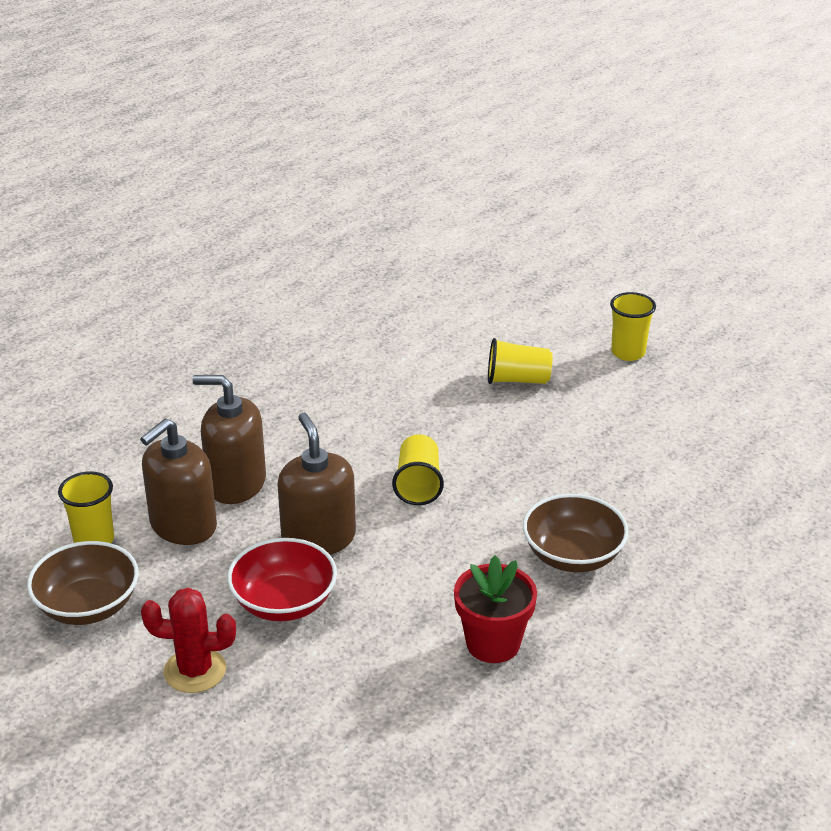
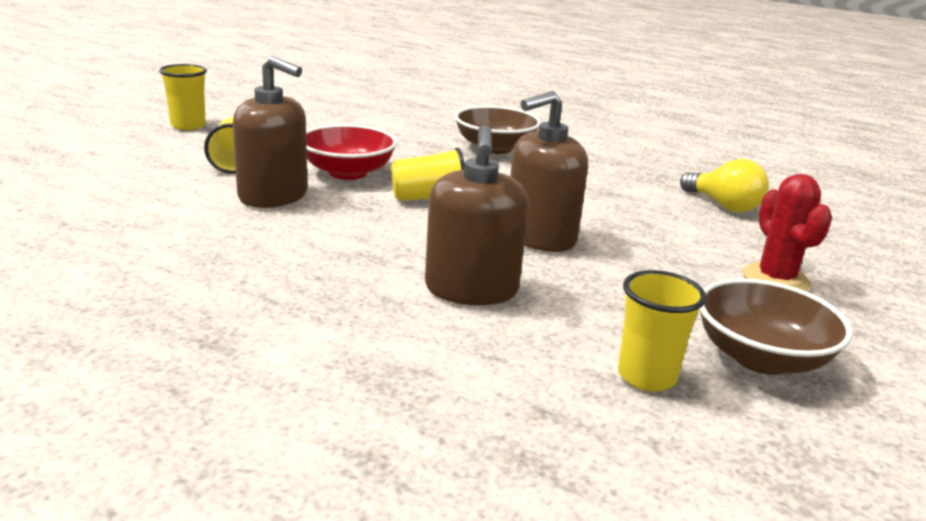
camera: 105 degrees left, 10 degrees down
(183, 525) = (571, 314): brown soap dispenser -> brown soap dispenser (273, 196)
(284, 602) = (645, 246): red bowl -> red bowl (348, 172)
(372, 705) = (723, 206): none -> yellow light bulb
(493, 643) = (615, 170): red flower pot -> none

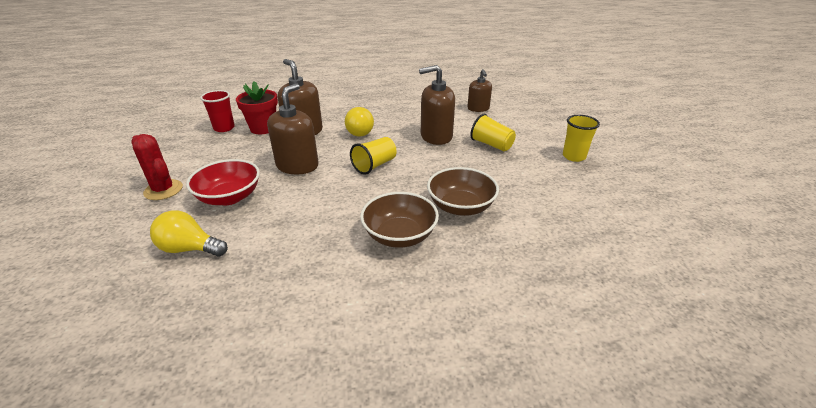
camera: 145 degrees right, 10 degrees up
(96, 203) = (478, 108): none -> brown soap dispenser
(348, 172) = (437, 163): red bowl -> red bowl (229, 197)
(368, 248) = (360, 131): none -> yellow light bulb
(550, 334) = (263, 128): none -> red flower pot
(646, 376) = (224, 128): yellow cup -> red cup
(761, 358) = (180, 147): brown bowl -> brown bowl (460, 206)

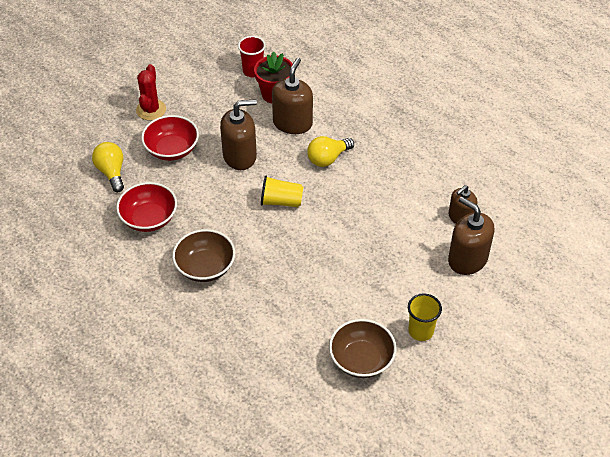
camera: 55 degrees right, 15 degrees up
(290, 248) = (149, 218): none -> red bowl
(436, 136) = (367, 214): brown soap dispenser -> brown soap dispenser (467, 259)
(460, 206) = (268, 284): brown bowl -> brown bowl (361, 359)
(491, 145) = (388, 261): yellow cup -> none

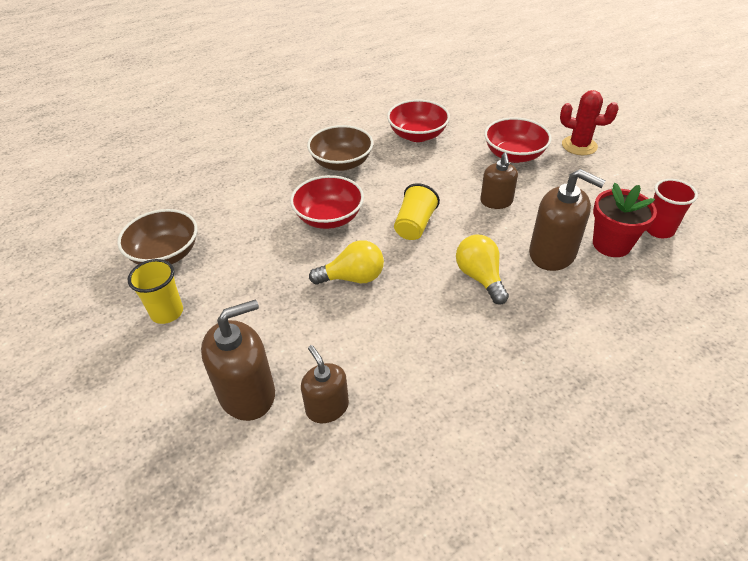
camera: 105 degrees right, 5 degrees down
(111, 172) = (486, 118): yellow light bulb -> yellow light bulb (353, 278)
(240, 156) = (496, 201): brown soap dispenser -> brown soap dispenser, size x0.63
(286, 258) = (329, 218): none -> red bowl

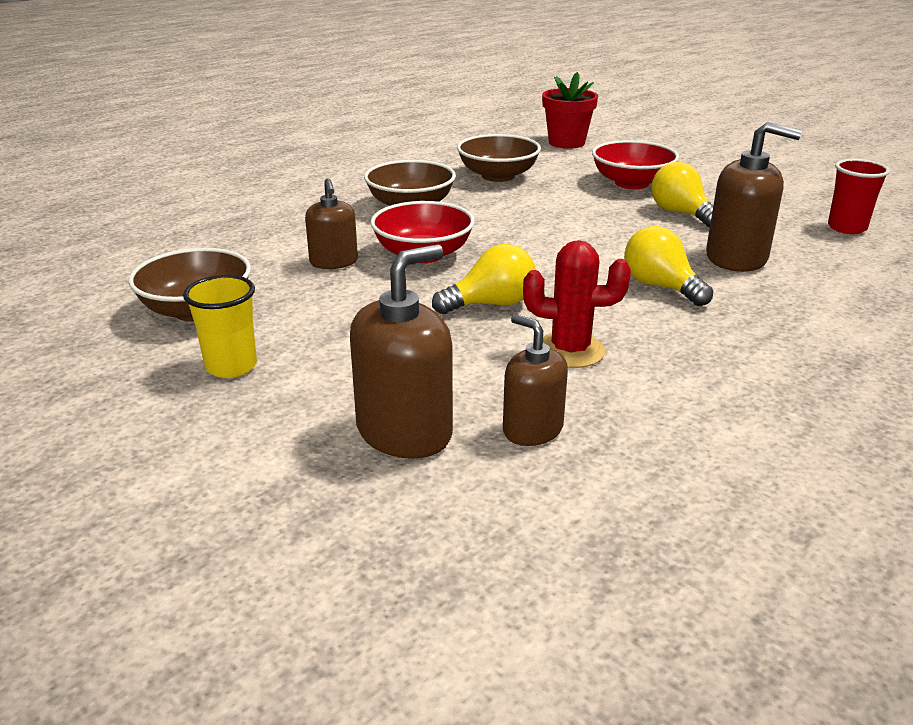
camera: 15 degrees left, 15 degrees down
(414, 225) = (544, 250): yellow cup -> none
(417, 135) = (498, 176): red bowl -> brown bowl
(496, 201) = (636, 222): brown soap dispenser -> brown soap dispenser (334, 262)
(535, 196) = (681, 213): none -> yellow light bulb
(579, 146) = (705, 170): red cactus -> red cactus (570, 351)
(611, 244) = (801, 244): red flower pot -> red flower pot (566, 143)

